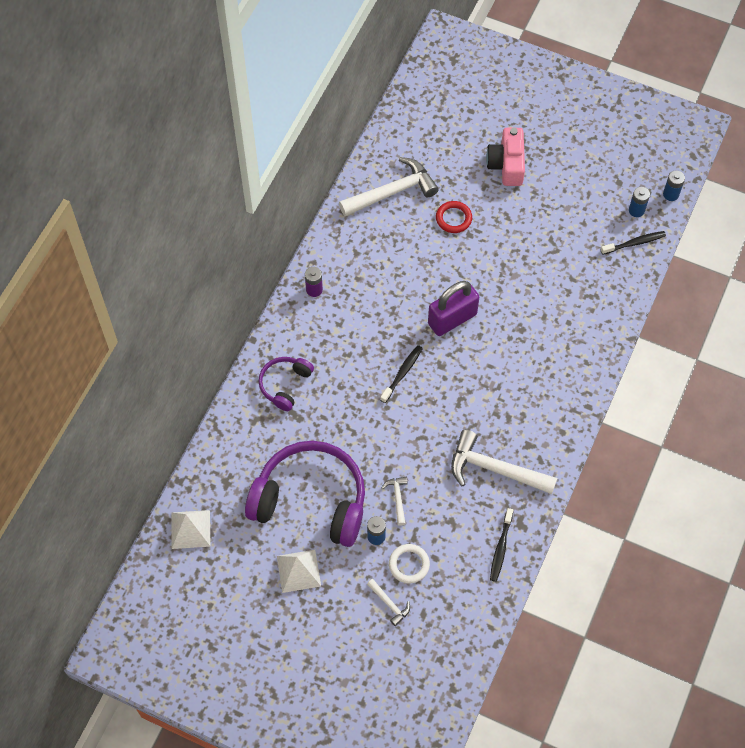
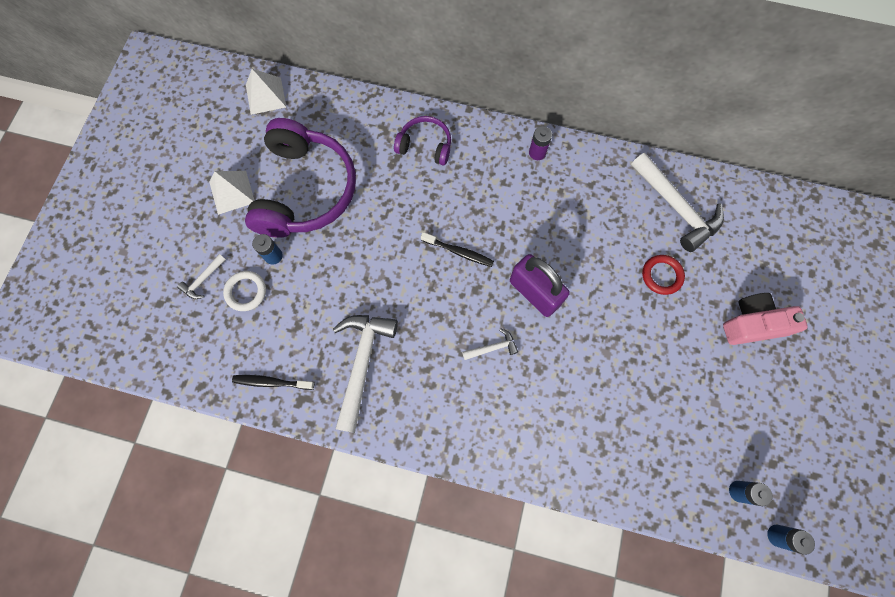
camera: 80 degrees right, 10 degrees up
(397, 498) = (317, 269): white hammer -> white hammer (492, 348)
(634, 243) = (690, 493): black toothbrush -> none

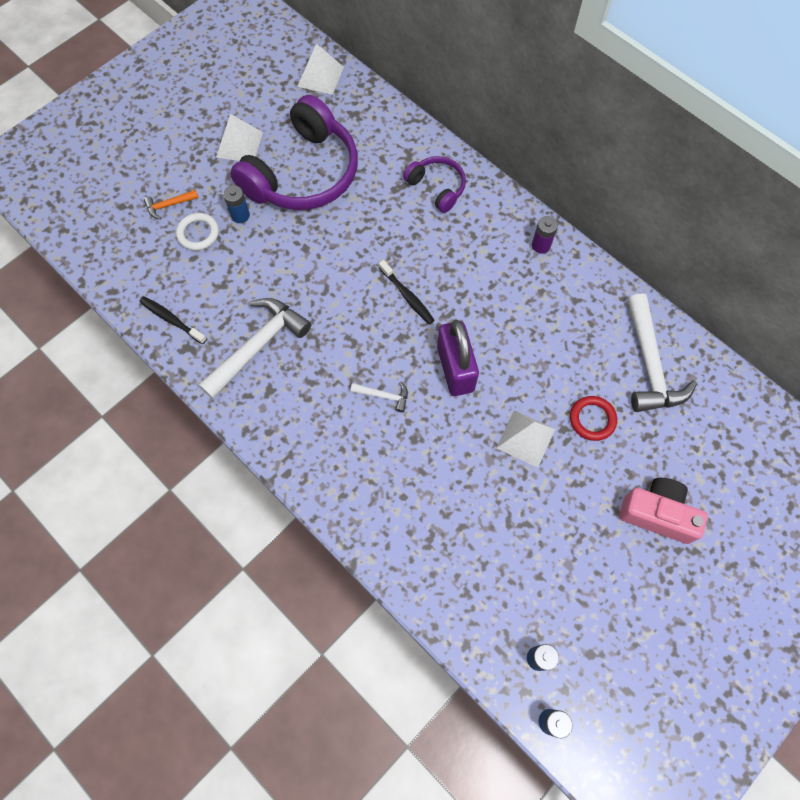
camera: 30 degrees right, 5 degrees down
(203, 280) = (169, 205): white hammer -> orange hammer
(622, 319) = (525, 438): none -> white pyramid

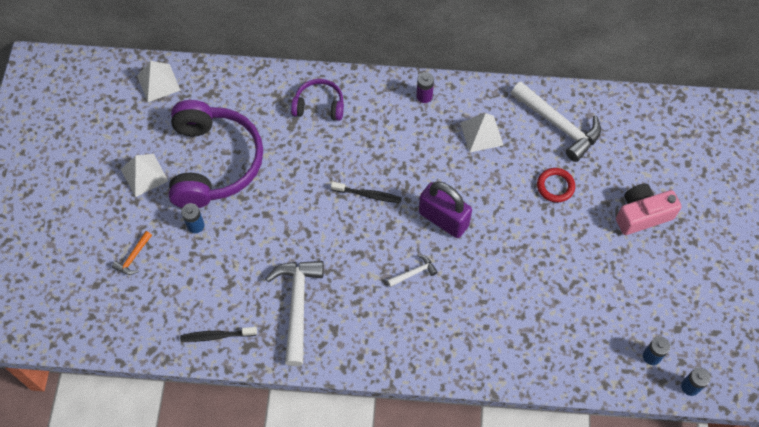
camera: 40 degrees left, 5 degrees down
(198, 233) = (176, 261): white ring -> none
(525, 438) = (526, 229): white pyramid -> white pyramid (481, 134)

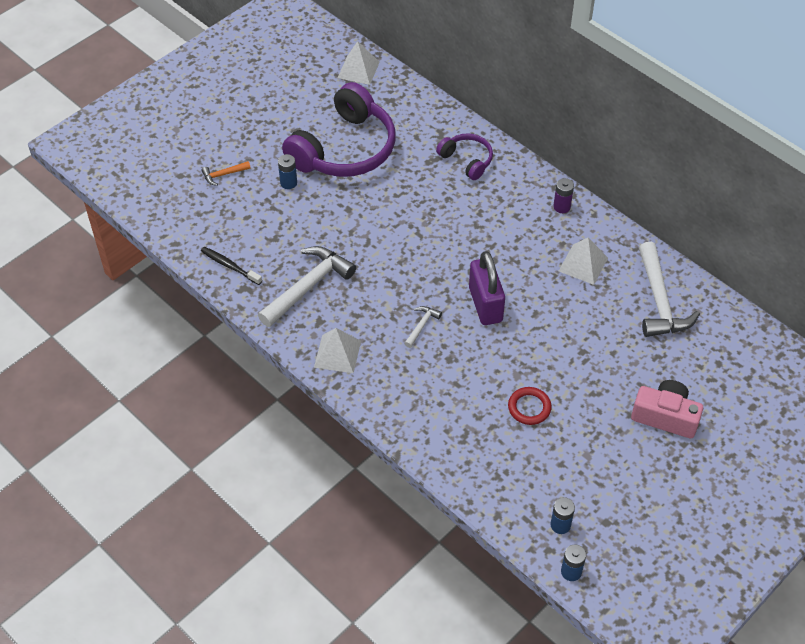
camera: 40 degrees right, 10 degrees down
(144, 175) = (285, 125): white pyramid -> white pyramid (337, 354)
(368, 195) = (441, 247): black toothbrush -> none
(414, 273) = (421, 326): white hammer -> white hammer turned 75 degrees counterclockwise
(555, 186) = (608, 344): red ring -> red ring (529, 407)

